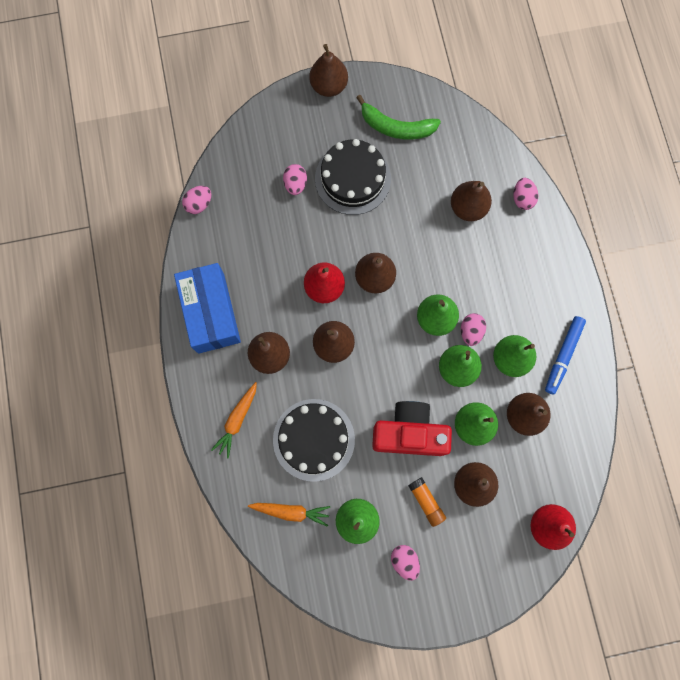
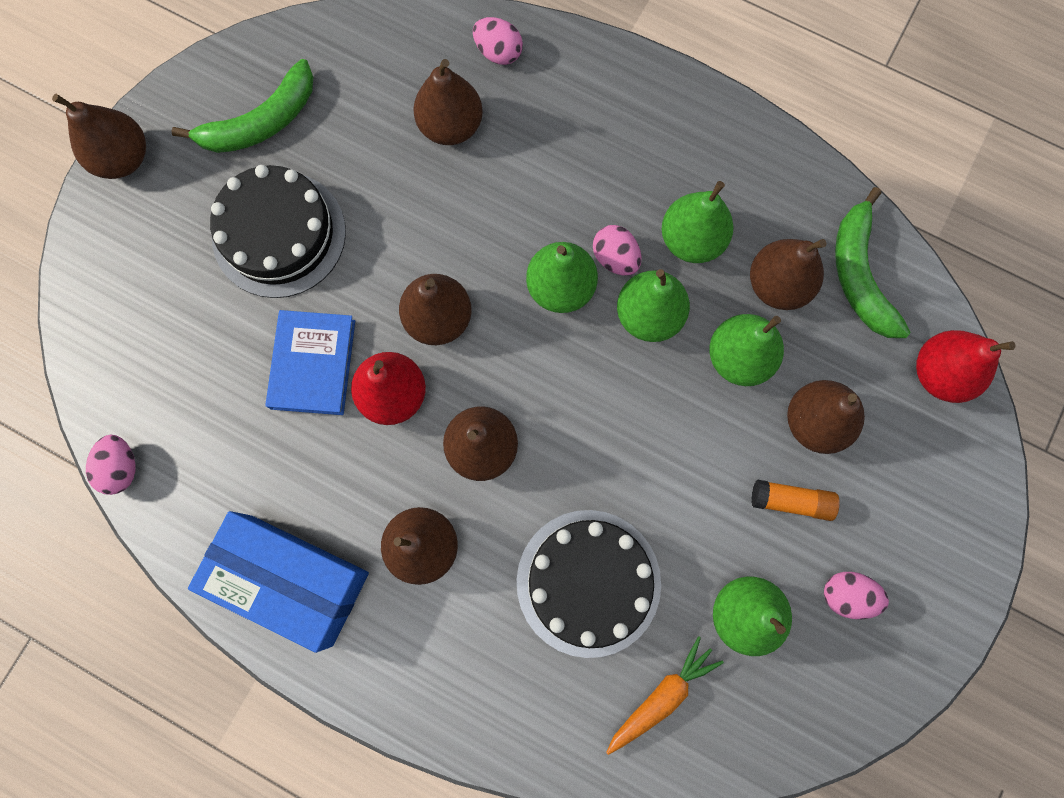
camera: 50 degrees left, 0 degrees up
(237, 420) = (474, 668): orange carrot -> none
(295, 184) = (216, 314): pink egg -> none
(308, 242) = (313, 364): none -> blue book
(409, 433) = (683, 447): red camera -> none
(563, 356) = (740, 174): blue marker -> none
(563, 450) = (859, 274): none -> green banana

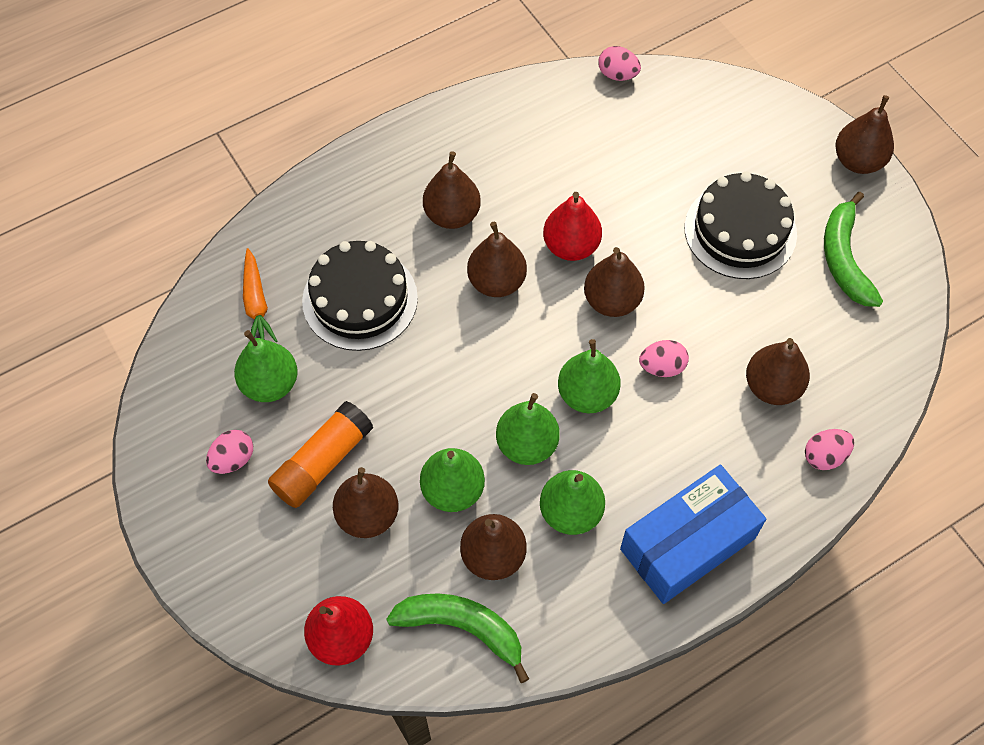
camera: 120 degrees right, 15 degrees down
(291, 580) = (481, 133): blue box -> blue box (687, 543)
(313, 364) = (624, 208): blue book -> none
(615, 258) = (588, 446): pink egg -> pink egg (662, 367)
(791, 501) = (322, 462): orange glue stick -> orange glue stick, size x1.63

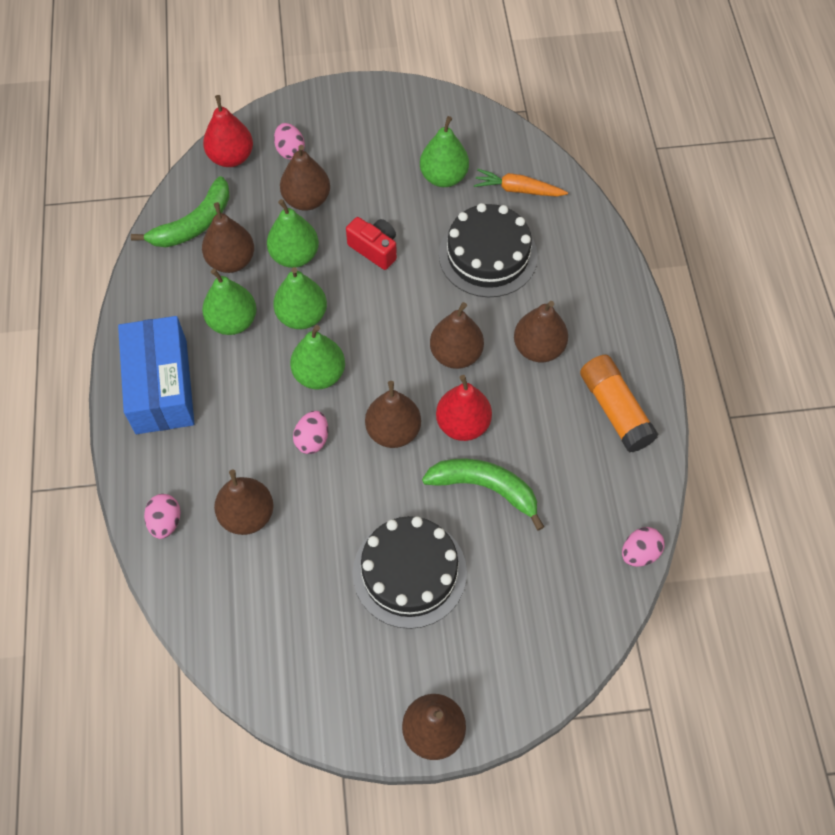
camera: 115 degrees right, 0 degrees up
(233, 459) = (395, 139): pink egg -> pink egg (290, 151)
(322, 462) = (363, 187): orange glue stick -> orange glue stick (615, 410)
(404, 411) = (375, 249): none -> red camera
(844, 258) = (333, 649): green banana -> green banana (485, 488)

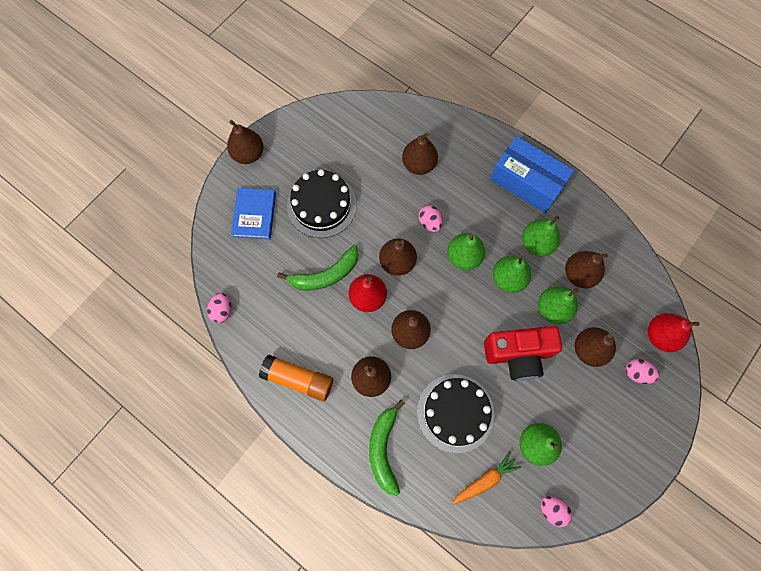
camera: 135 degrees right, 10 degrees up
(165, 522) = (449, 131): pink egg -> pink egg (552, 509)
(194, 224) = (624, 276): green banana -> green banana (383, 449)
(375, 249) = (518, 355): red camera -> red camera, size x1.70
(500, 636) = (255, 215): none -> blue book

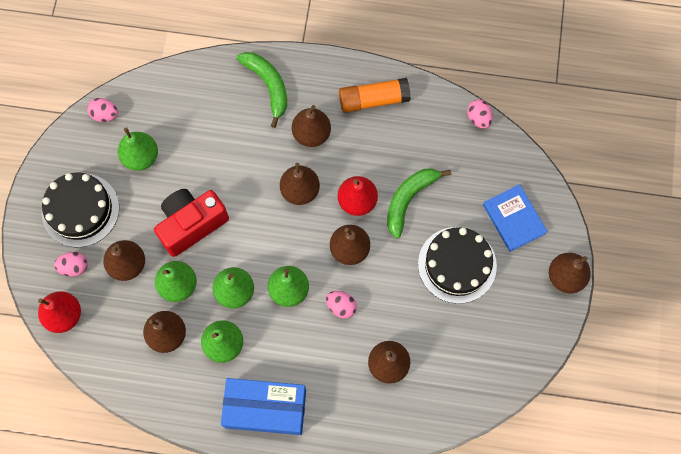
camera: 150 degrees right, 0 degrees up
(455, 413) = (223, 145): black cake -> black cake (80, 210)
(485, 480) = (171, 107): orange carrot -> none

